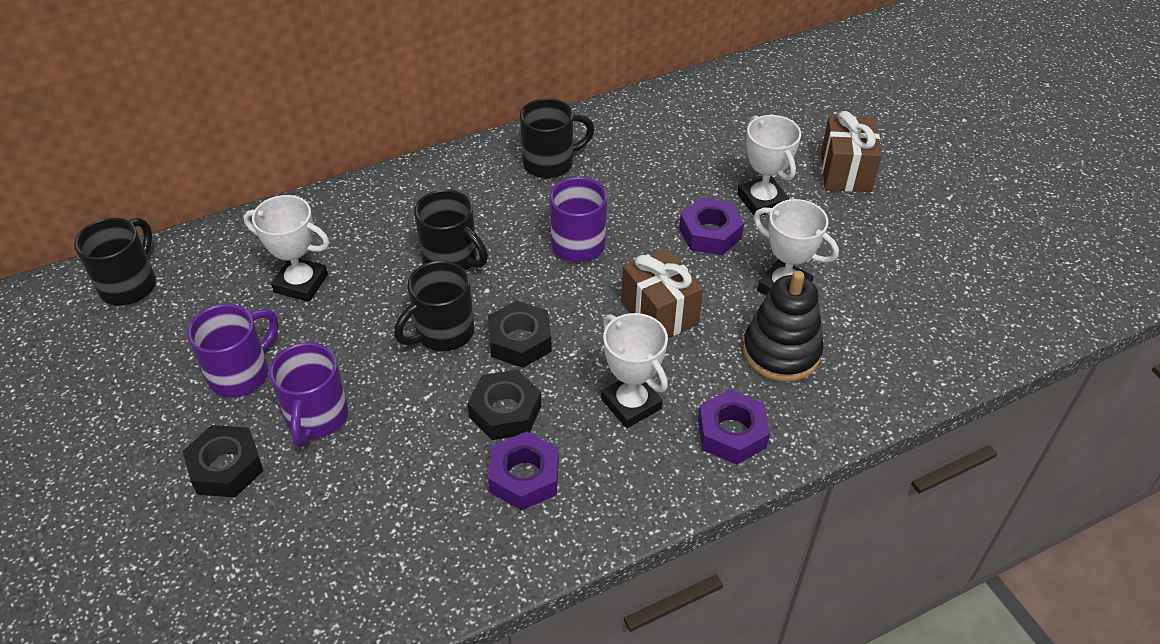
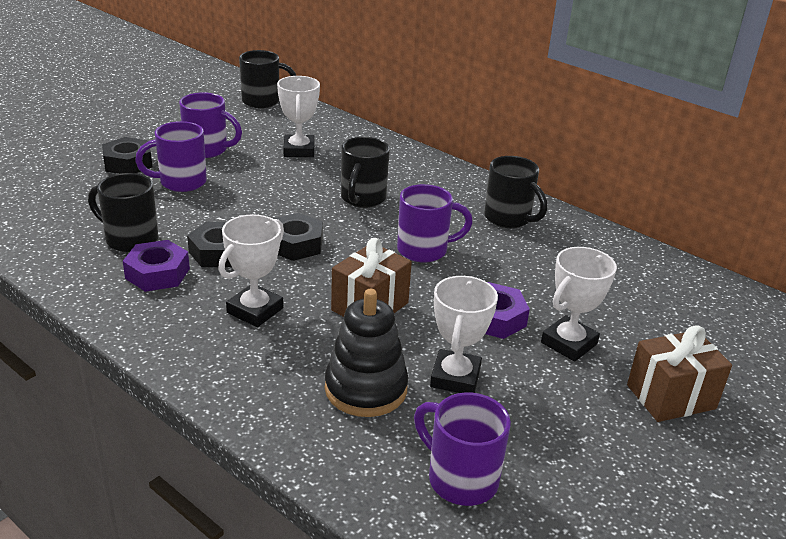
camera: 65 degrees right, 15 degrees down
(443, 333) = (285, 211): black mug -> black mug (130, 239)
(731, 433) = (246, 373): purple nut -> none
(905, 326) = (460, 479): none -> purple mug

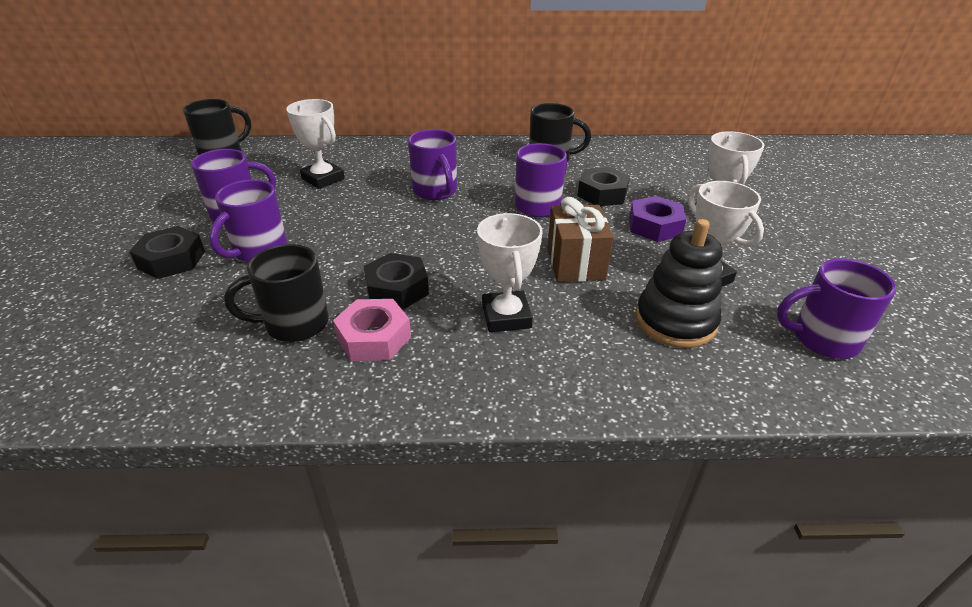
camera: 40 degrees left, 5 degrees up
(157, 273) = (374, 338): purple nut -> pink nut
(295, 244) = (446, 249): black nut -> black nut (602, 194)
(362, 199) = (435, 191): black mug -> purple mug
(671, 397) = (806, 218): brown gift -> none

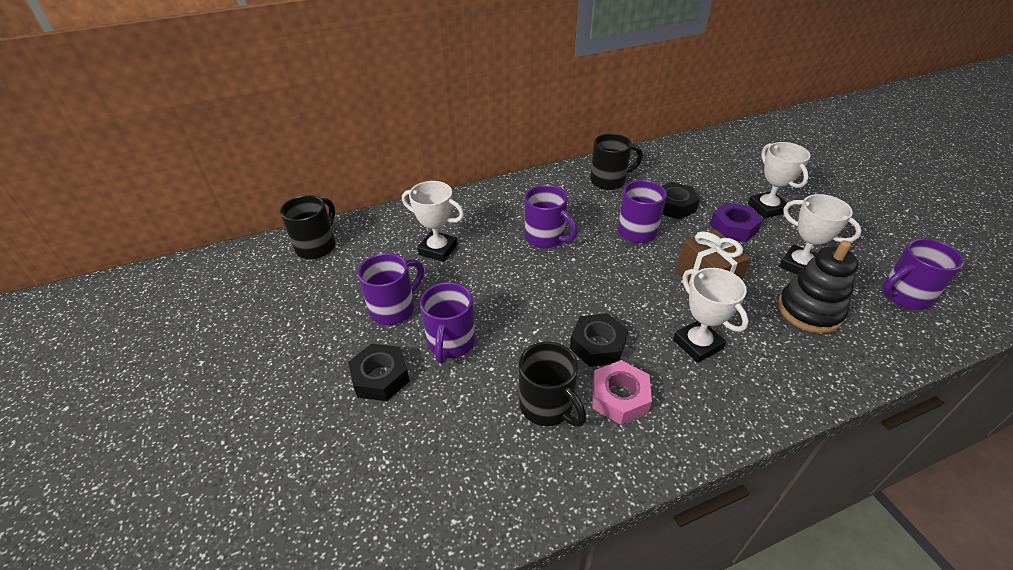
camera: 20 degrees left, 5 degrees up
(294, 324) = (547, 406): black mug -> black mug turned 90 degrees counterclockwise

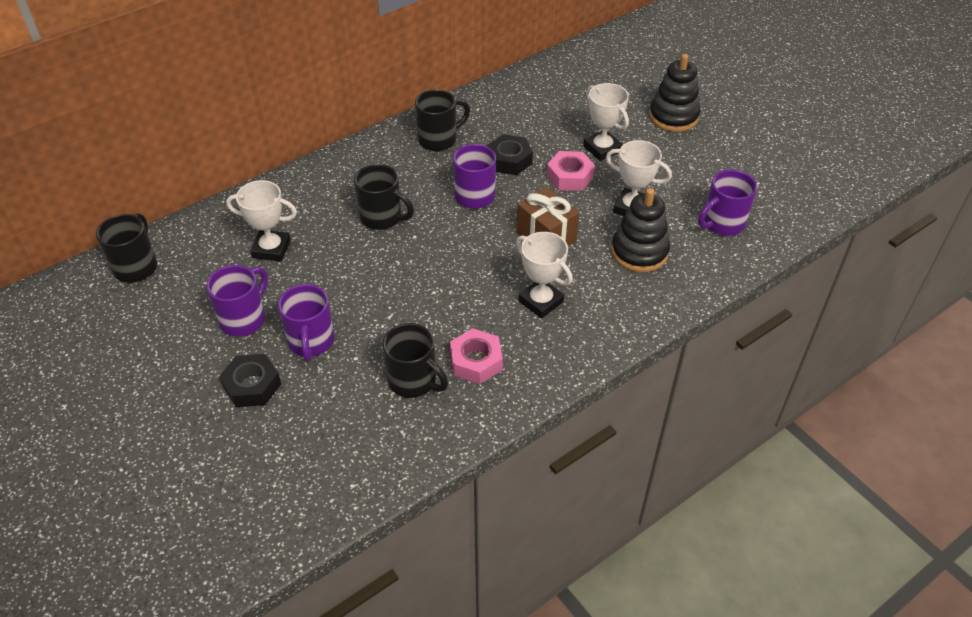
camera: 15 degrees left, 5 degrees up
(546, 238) = (382, 218): purple mug -> black mug
(597, 345) = (450, 319): black nut -> none
(733, 228) = (570, 176): purple nut -> pink nut
(839, 190) = (673, 116): none -> black stacking toy

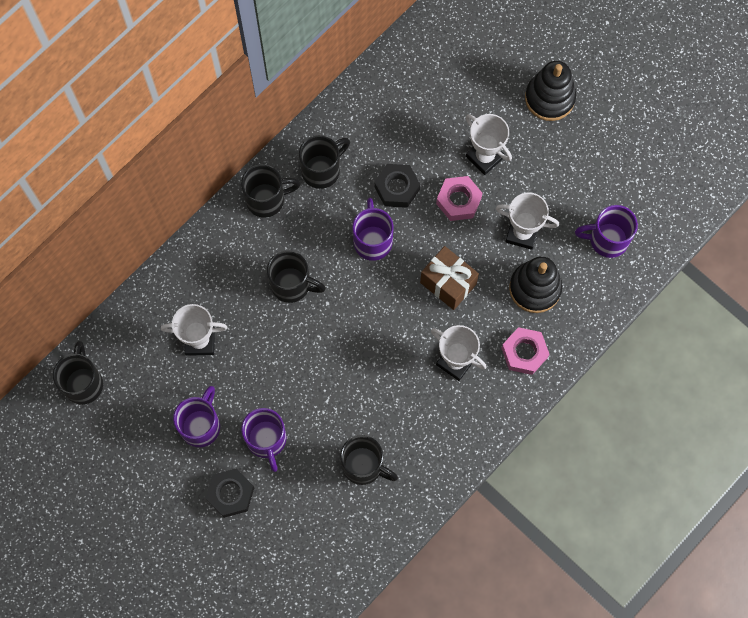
camera: 10 degrees left, 25 degrees up
(378, 153) = (267, 199): none -> black mug
(476, 361) = (411, 436): pink nut -> pink nut (524, 353)
(722, 223) = (607, 240): purple mug -> purple mug turned 45 degrees clockwise

